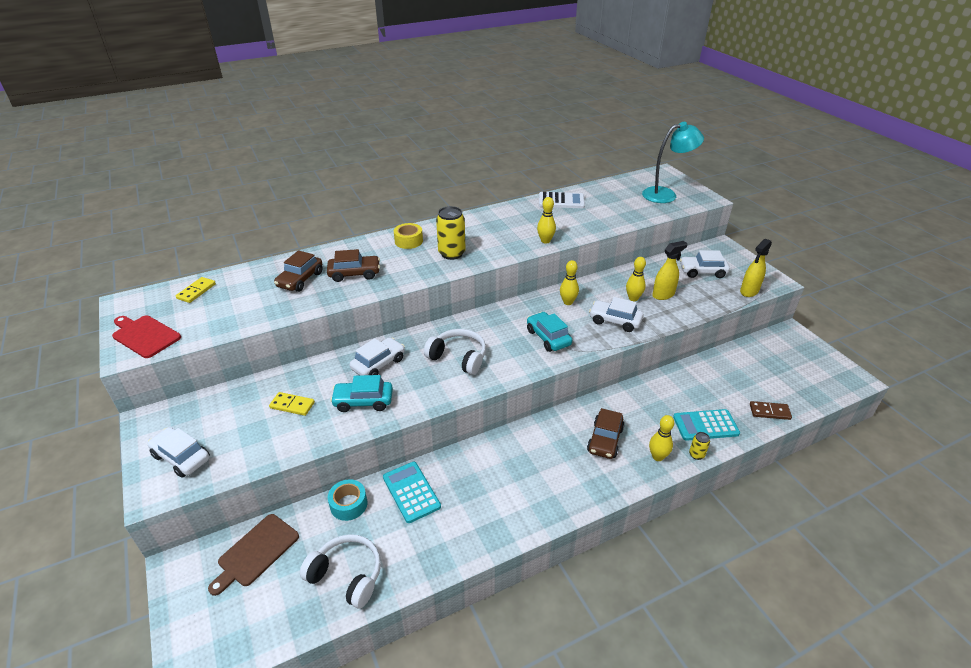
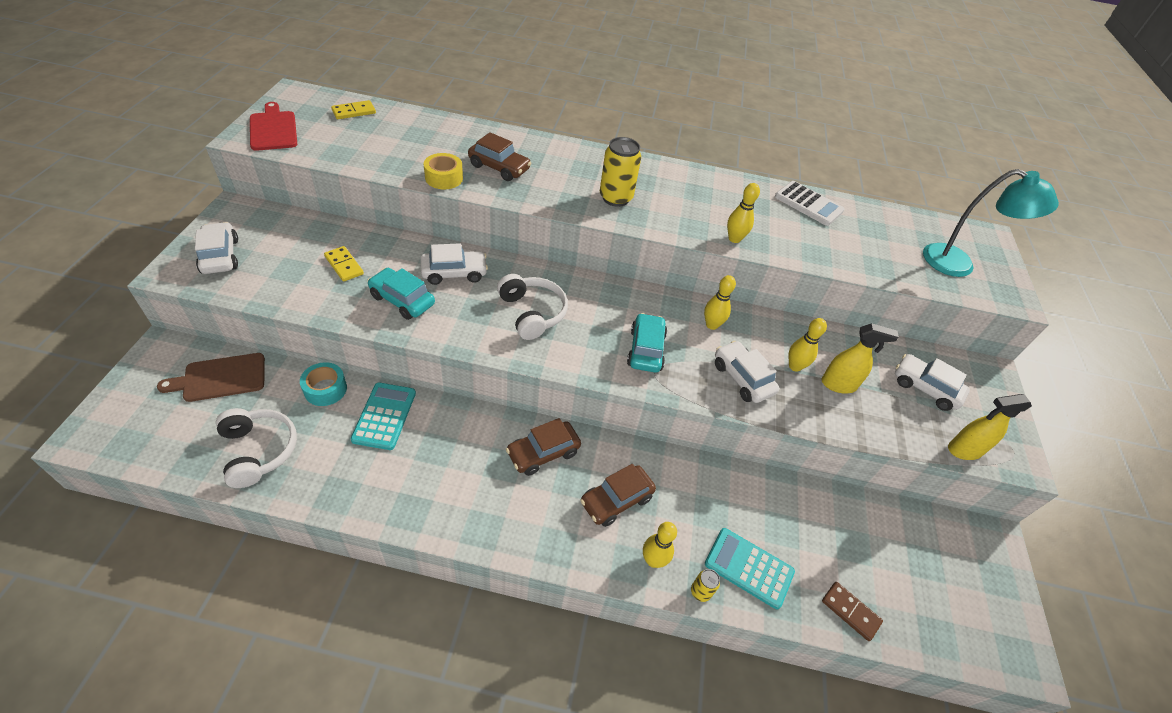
camera: 30 degrees right, 10 degrees up
(300, 280) = (446, 147): brown car -> brown car (543, 453)
(408, 241) = (588, 162): yellow tape -> yellow tape (444, 178)

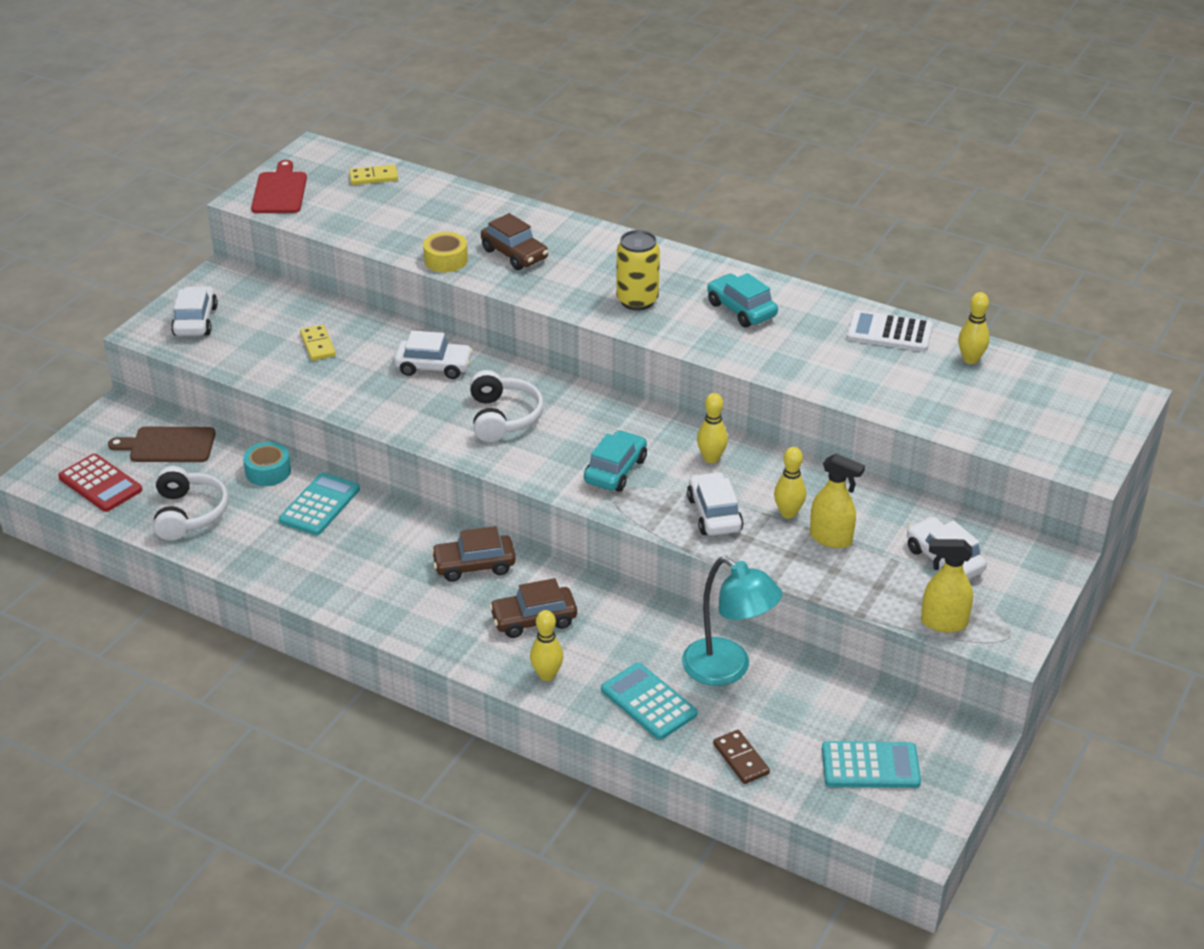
camera: 25 degrees right, 10 degrees down
(157, 434) = (100, 484): none -> red calculator
(402, 300) = (367, 386): turquoise car -> turquoise car (741, 309)
(700, 592) = (583, 709): yellow can -> none
(734, 239) = (758, 360): yellow bowling pin -> yellow bowling pin (970, 359)
(808, 204) = (889, 332): white calculator -> white calculator turned 135 degrees clockwise
(945, 588) = (870, 766): none -> turquoise calculator
(958, 264) = (1046, 422): turquoise lamp -> turquoise lamp (727, 669)

